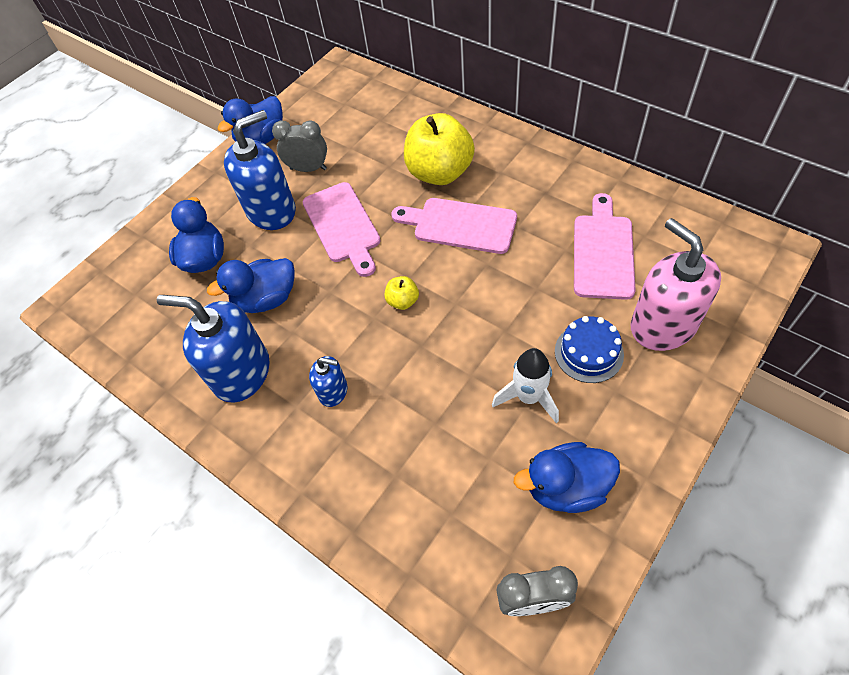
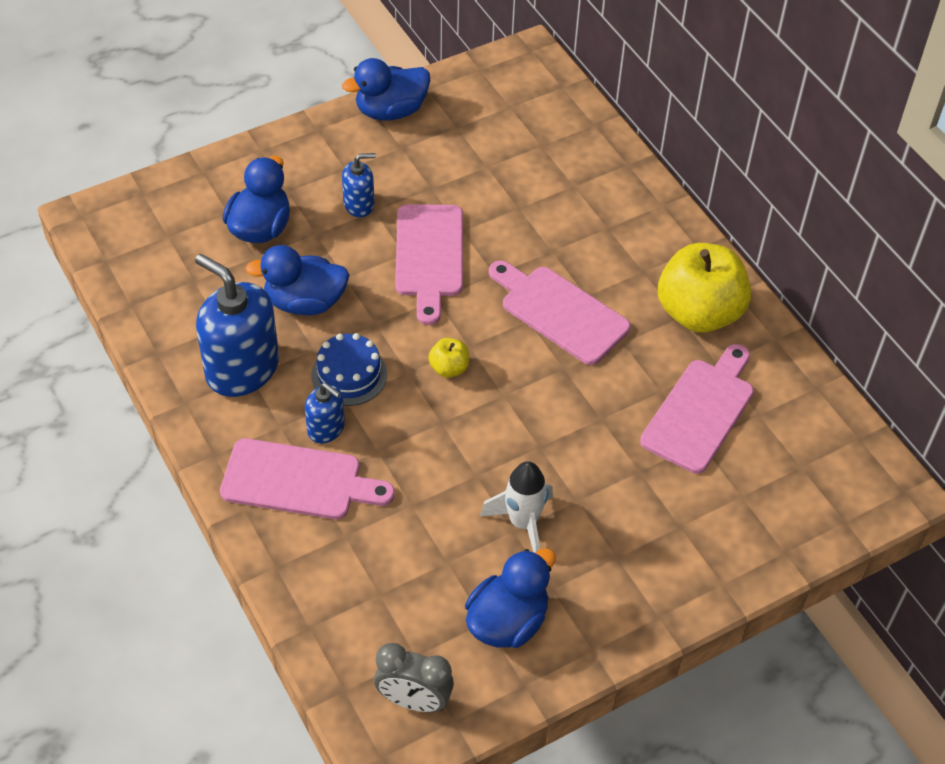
camera: 15 degrees right, 5 degrees down
(271, 211) = (359, 204): blue soap dispenser -> blue soap dispenser, size x0.51
(308, 169) = (426, 171): grey clock -> none
(333, 446) = (298, 481): none -> pink cutting board
(440, 172) = (573, 241): yellow apple -> yellow apple (699, 313)
(566, 487) = (507, 621): blue duck -> blue duck turned 120 degrees clockwise
(588, 353) = (614, 508): blue cake -> blue cake (349, 375)
(662, 325) = (712, 516): pink soap dispenser -> none

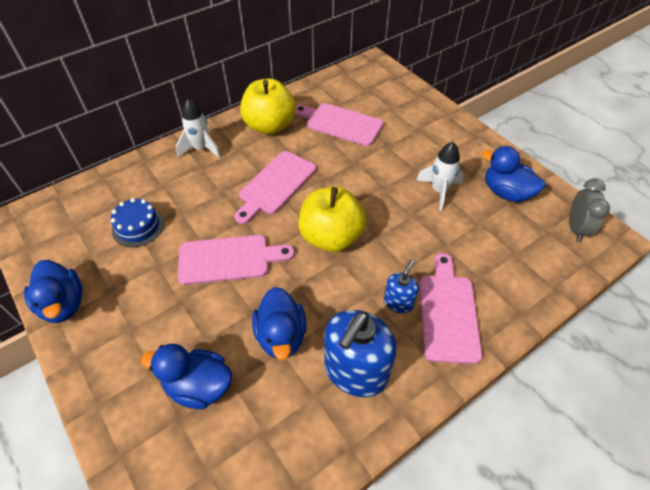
camera: 95 degrees left, 0 degrees up
(349, 375) = (347, 295): blue cake -> blue cake (138, 226)
(359, 204) = (173, 312): blue soap dispenser -> none
(449, 368) = (331, 237): yellow apple -> yellow apple, size x2.29
(648, 227) = (201, 149): none -> white rocket

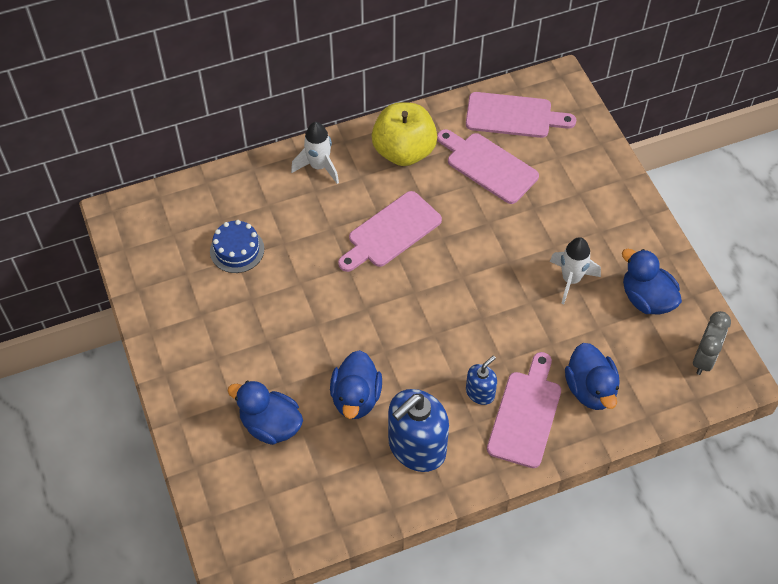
camera: 15 degrees right, 5 degrees up
(63, 304) = (157, 318): blue duck -> blue duck (590, 389)
(229, 259) = (323, 308): pink cutting board -> pink cutting board (513, 116)
(331, 237) = (434, 307): yellow apple -> none

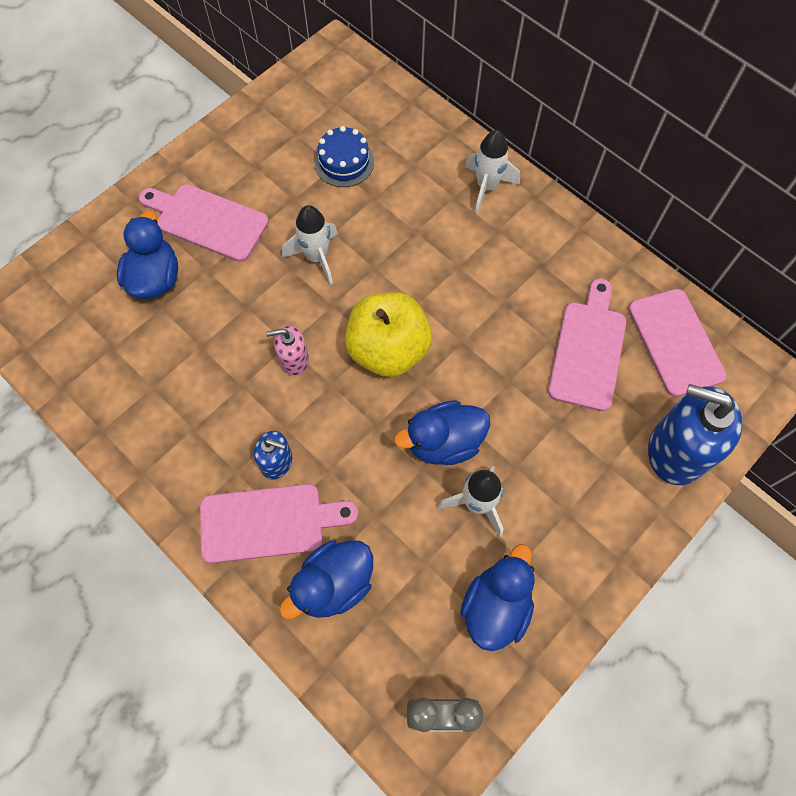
camera: 65 degrees right, 10 degrees up
(317, 302) = (316, 257): none -> white rocket
(356, 398) = (218, 341): blue duck -> blue duck (444, 442)
(391, 232) = (441, 288): pink cutting board -> pink cutting board (207, 221)
(400, 351) = (294, 360): none -> pink soap dispenser
(404, 151) = (555, 257): yellow apple -> yellow apple (388, 350)
(416, 447) = (183, 424): blue soap dispenser -> blue soap dispenser (676, 451)

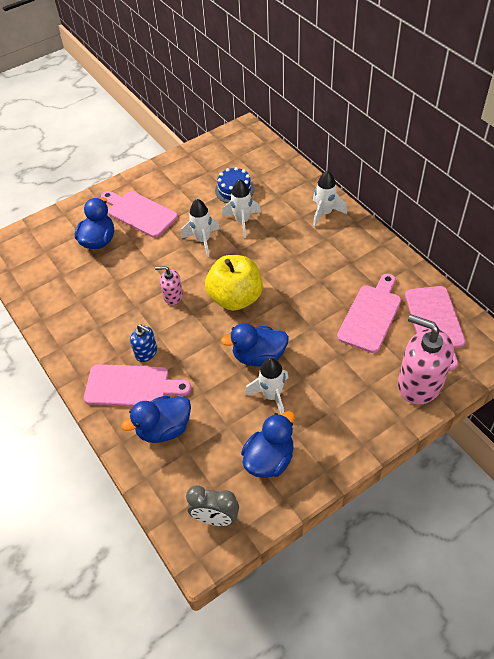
camera: 15 degrees right, 15 degrees down
(369, 216) = (242, 221): none -> white rocket
(676, 451) = (419, 384): blue soap dispenser -> pink soap dispenser

